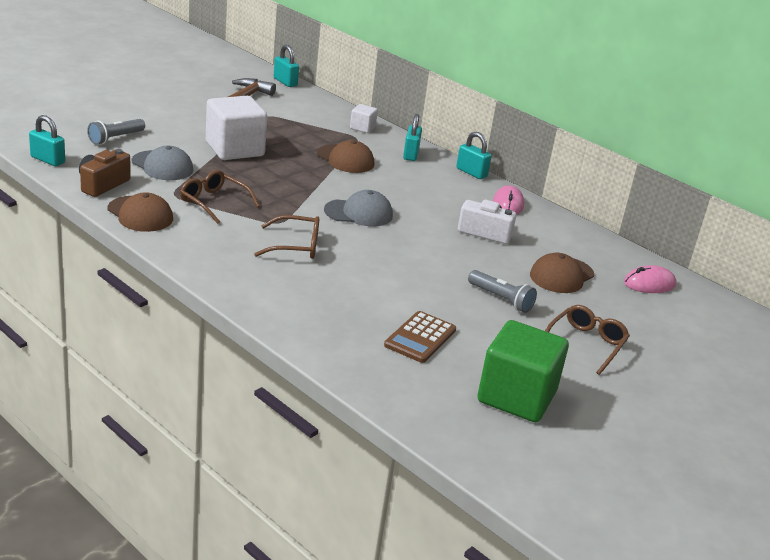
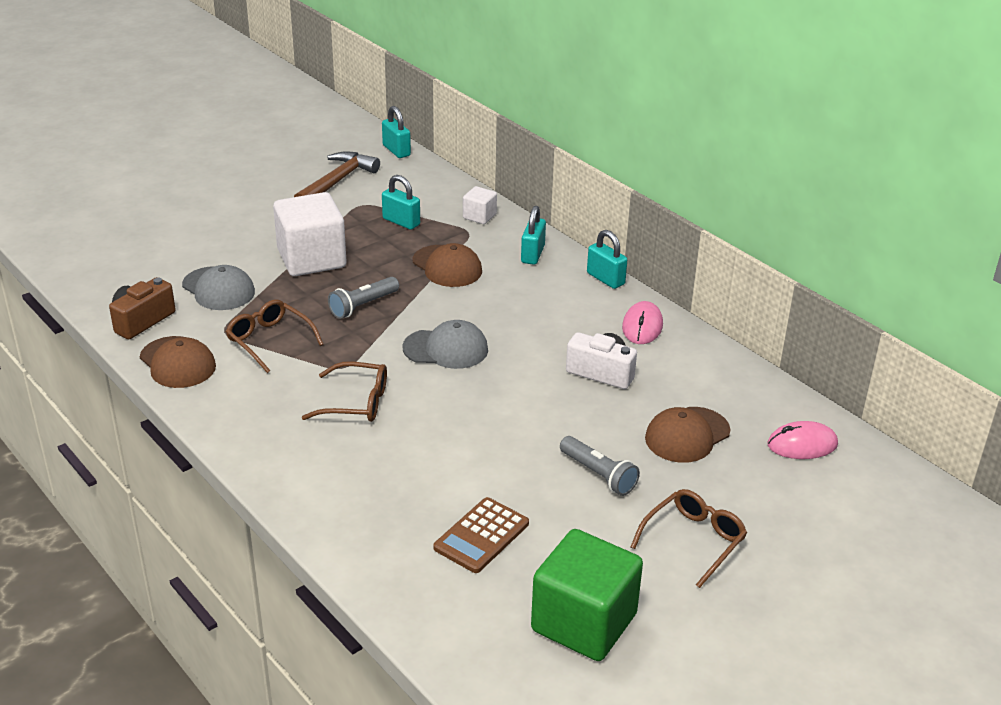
camera: 10 degrees right, 5 degrees up
(48, 160) = (84, 287): turquoise padlock -> turquoise padlock (401, 222)
(116, 138) = (171, 250): grey flashlight -> grey flashlight (363, 306)

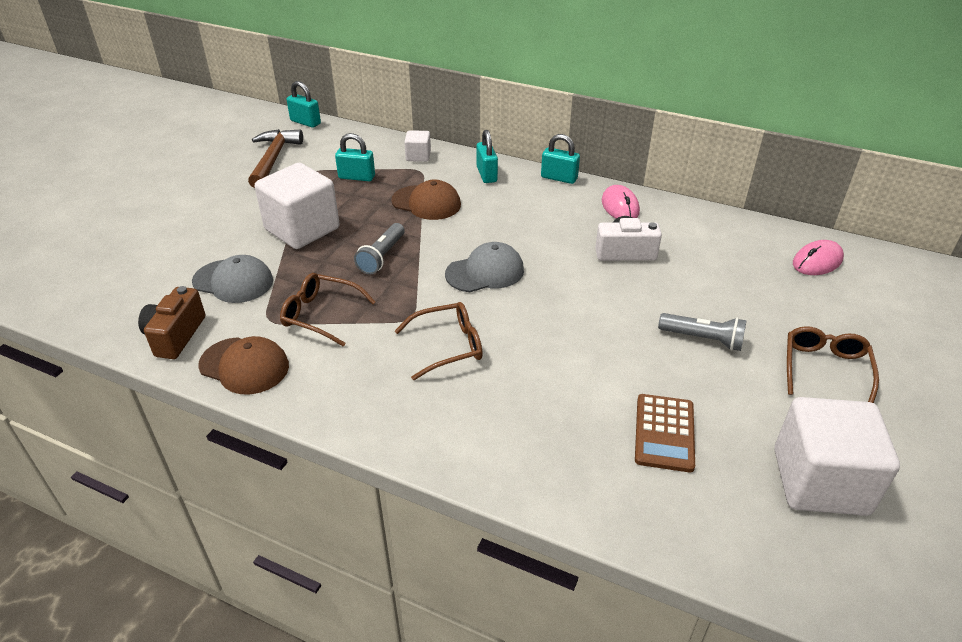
camera: 25 degrees left, 5 degrees up
(584, 622) = (820, 481): green cube -> white cube
(687, 435) = (734, 282): brown cap -> none

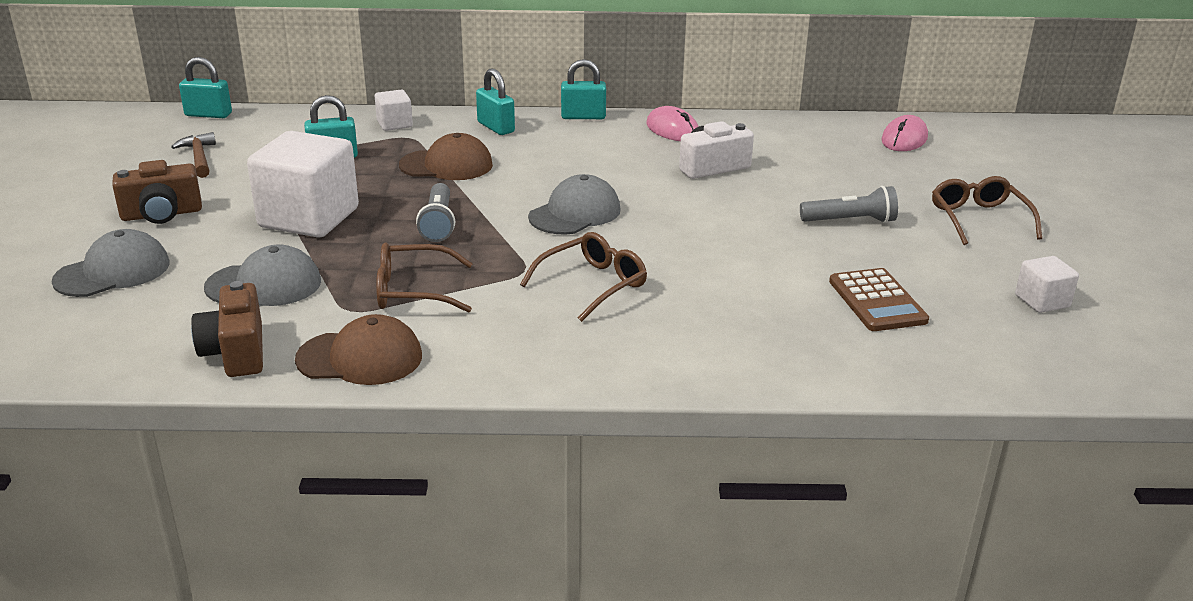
camera: 25 degrees left, 10 degrees down
(156, 245) = (113, 272): none -> grey cap
(217, 203) = (162, 214): none -> brown camera
(273, 159) = (199, 157): brown hammer -> brown hammer, size x0.62
(820, 481) = (1042, 301): white cube -> white cube, size x0.47

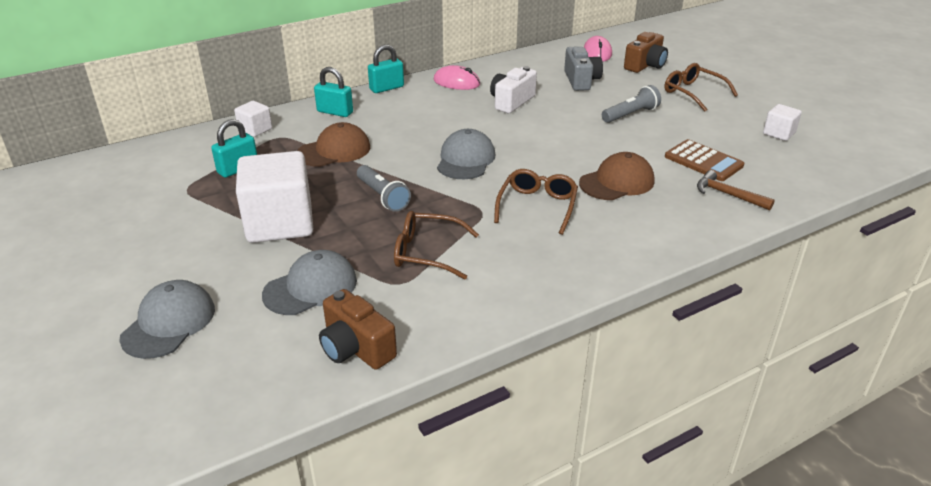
camera: 30 degrees left, 5 degrees up
(162, 214) = (150, 260): brown camera -> brown camera (645, 65)
(199, 157) = (123, 202): brown hammer -> brown hammer (727, 194)
(208, 114) = (85, 164): turquoise padlock -> none
(360, 358) = (452, 316): brown cap -> brown cap (617, 182)
(412, 291) = (426, 253): brown glasses -> brown glasses turned 45 degrees clockwise
(836, 166) = (581, 80): none -> grey camera

